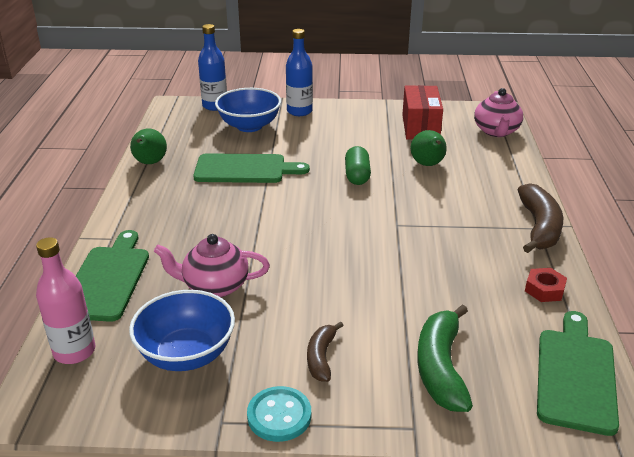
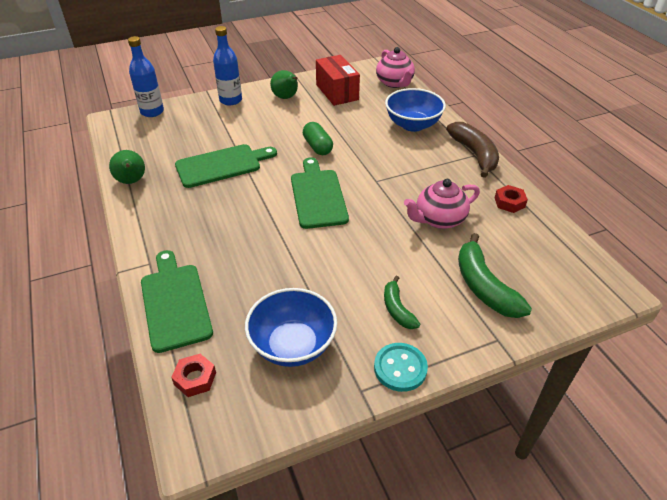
camera: 25 degrees left, 10 degrees up
(74, 351) = (195, 378): pink bottle -> red nut
(214, 286) = (272, 278): pink teapot -> pink teapot (439, 219)
(249, 126) = (197, 124): blue bowl -> blue bowl (412, 125)
(321, 357) = (397, 309): brown banana -> green banana
(428, 164) = (364, 123): green pear -> green pear (286, 97)
(575, 375) = (569, 261): green cutting board -> green cutting board (318, 196)

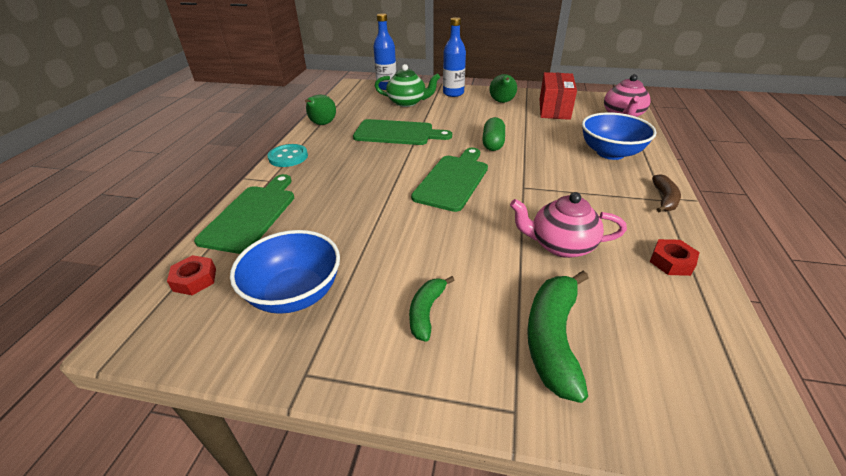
camera: 35 degrees right, 5 degrees down
(195, 126) = (407, 102): none -> green teapot
(400, 368) = (367, 375): turquoise button -> turquoise button (288, 157)
(474, 154) = (664, 199): brown banana -> brown banana, size x0.58

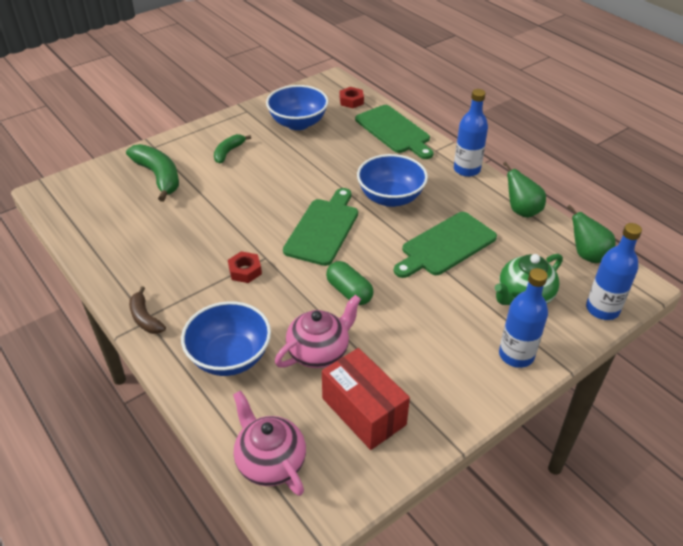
camera: 130 degrees right, 5 degrees up
(288, 157) = (466, 169): turquoise button -> blue bottle
(371, 171) = (390, 198): none -> blue bowl
(426, 312) = (228, 152): green banana -> green banana turned 120 degrees counterclockwise
(453, 180) = (323, 229): green cutting board -> green cutting board turned 135 degrees counterclockwise
(502, 102) = (438, 379): green pear -> green pear (587, 255)
(560, 245) = (194, 225): pink teapot -> pink teapot (319, 351)
(671, 262) = (116, 257): red nut -> red nut (245, 271)

